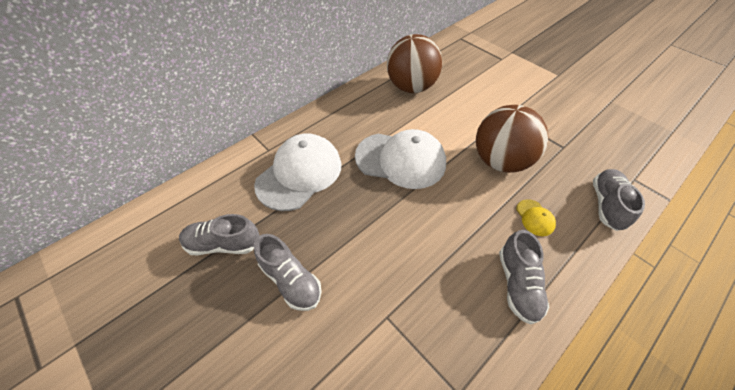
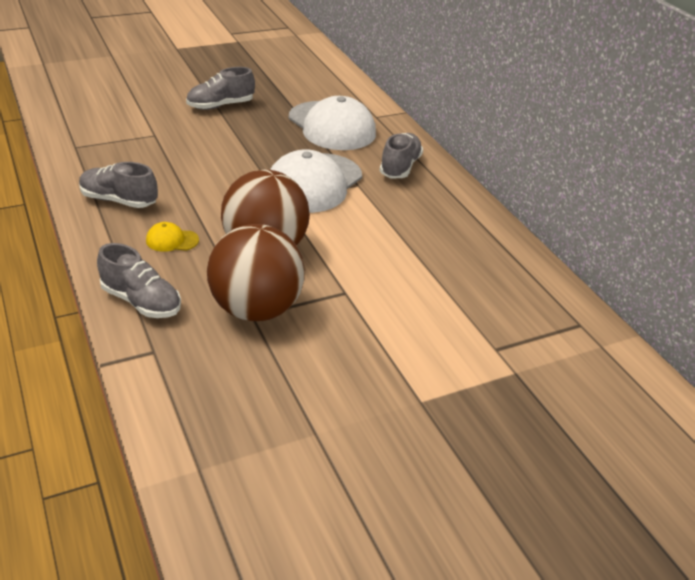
camera: 105 degrees right, 15 degrees down
(223, 244) = (276, 86): grey shoe -> grey shoe (400, 167)
(411, 87) = (447, 228): brown ball -> brown ball (256, 309)

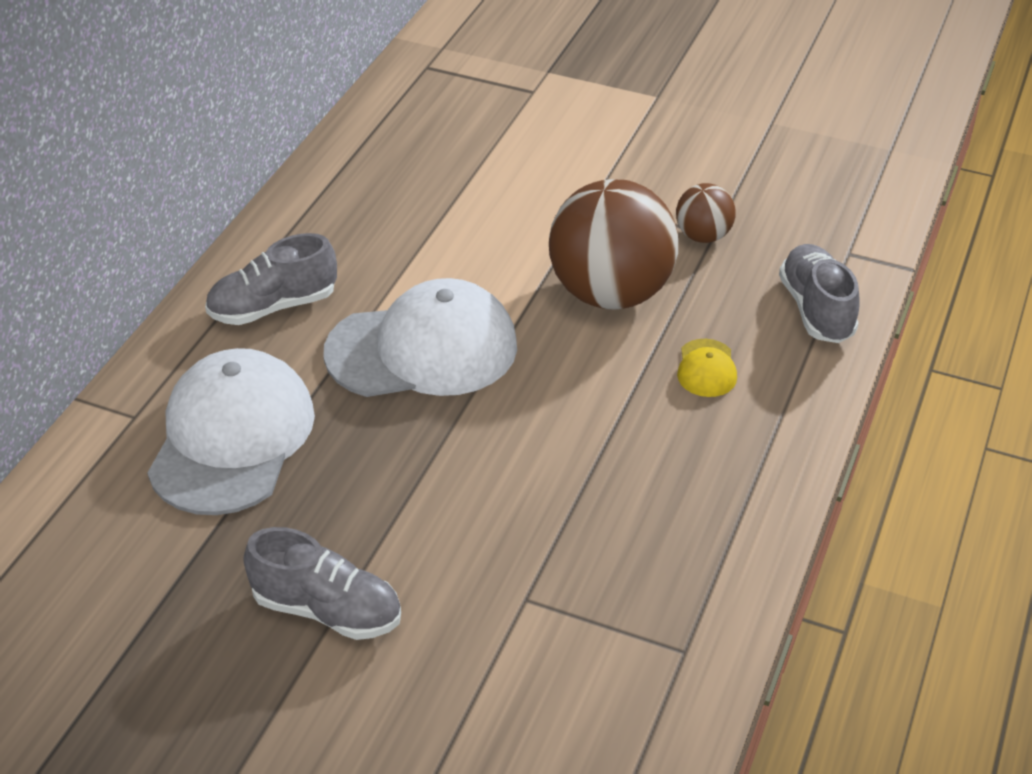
camera: 130 degrees left, 5 degrees up
(119, 200) = (715, 477): grey shoe -> none
(172, 240) = (706, 368): yellow cap -> yellow cap turned 45 degrees clockwise
(256, 309) = (703, 236): brown ball -> brown ball, size x0.48

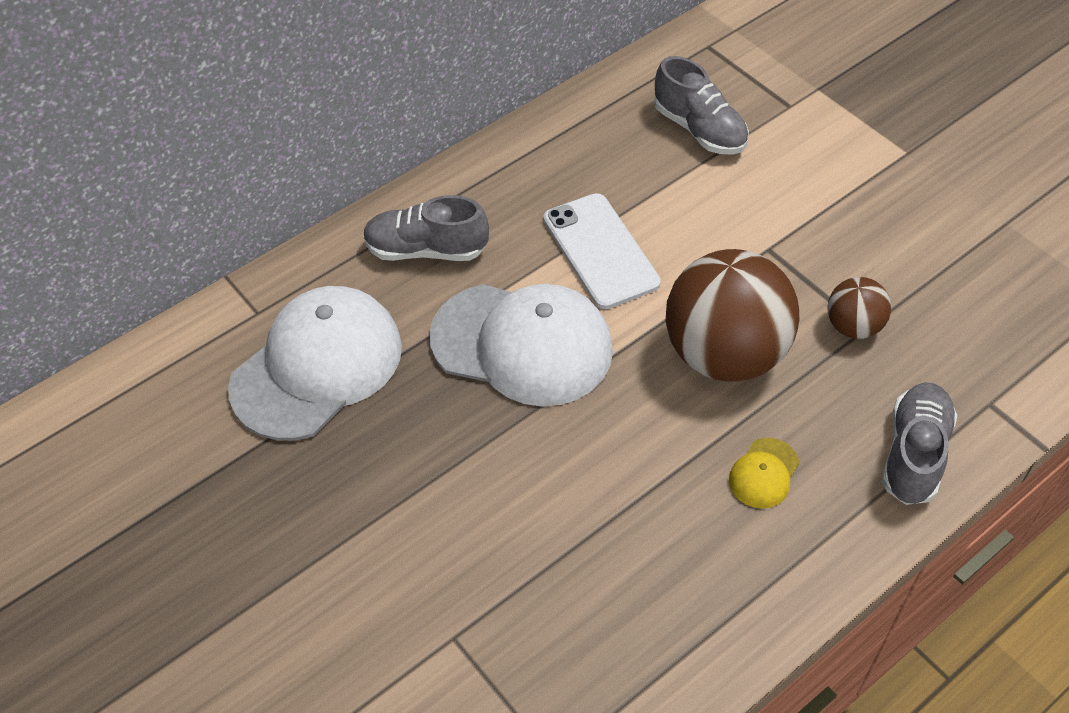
camera: 30 degrees right, 10 degrees up
(327, 610) = (290, 568): grey shoe -> grey shoe (699, 129)
(442, 253) = (600, 251): none -> white phone

